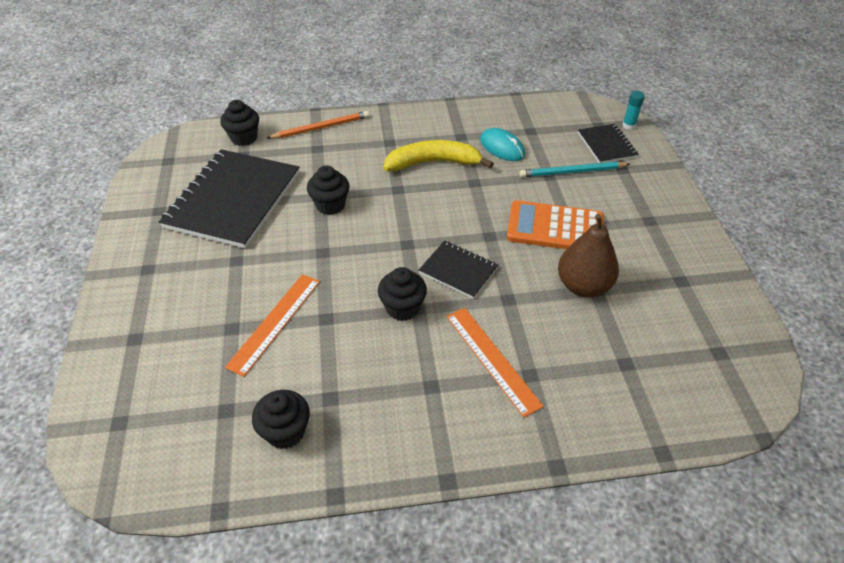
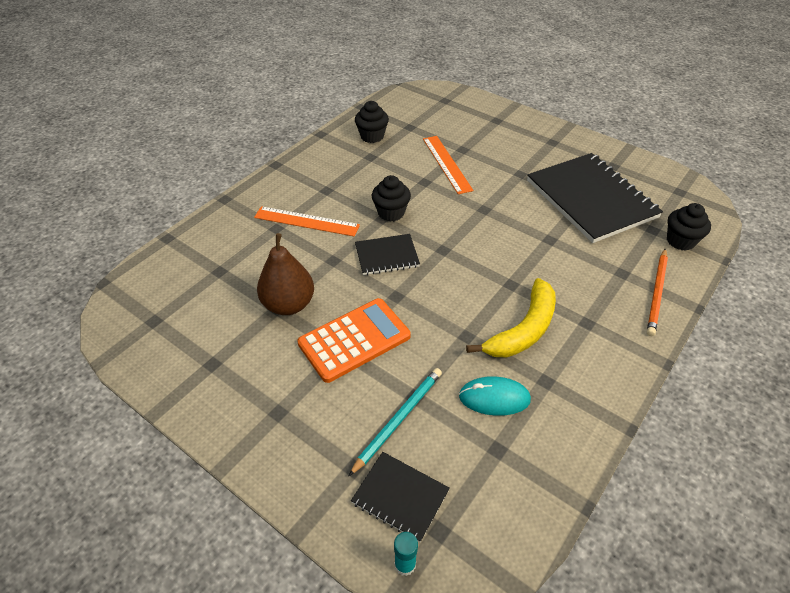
camera: 135 degrees right, 0 degrees up
(330, 205) = (532, 238): black cupcake -> none

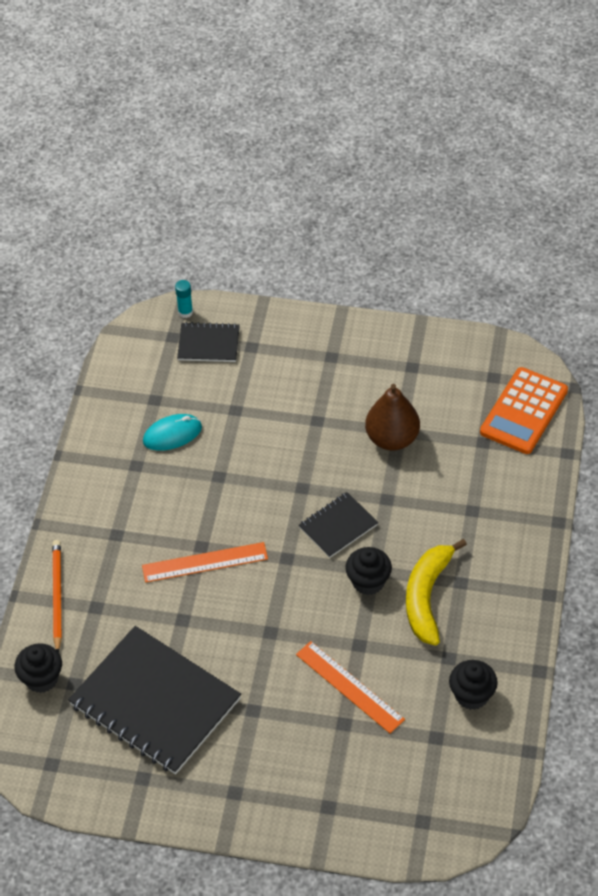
camera: 155 degrees right, 5 degrees up
(306, 221) = (448, 531): orange ruler -> orange ruler (205, 562)
(354, 340) = (312, 432): orange calculator -> orange calculator (523, 411)
(398, 419) = (238, 389): turquoise pencil -> none
(523, 330) = (171, 503): yellow banana -> yellow banana (427, 597)

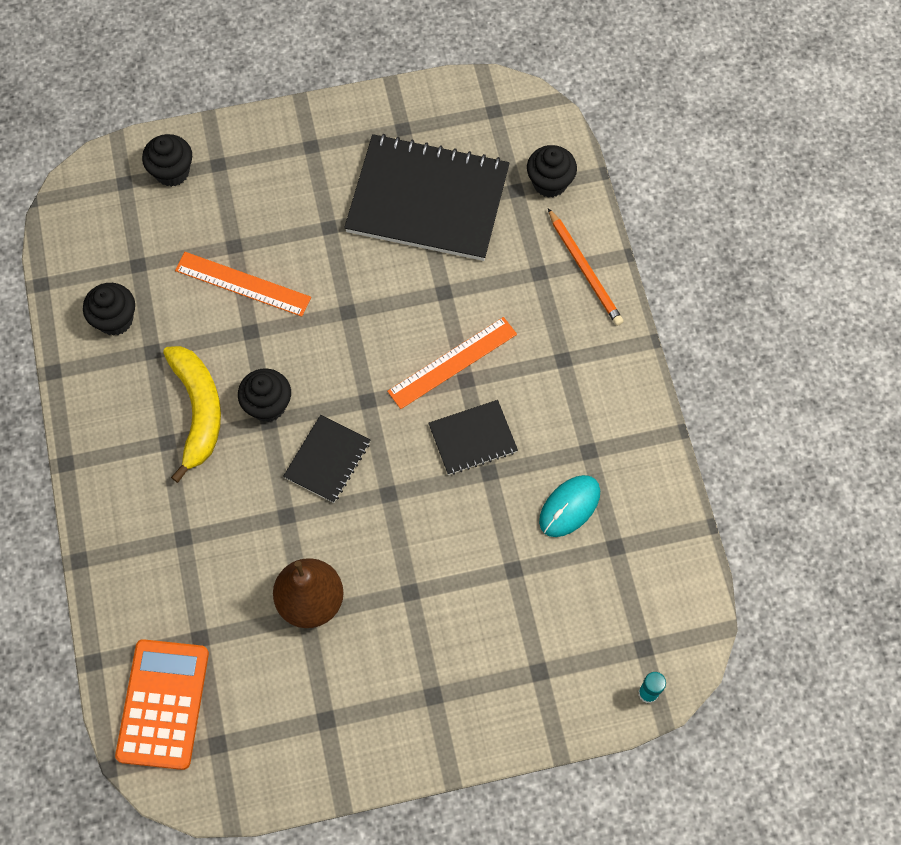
camera: 155 degrees right, 15 degrees up
(208, 344) = (593, 654): black notebook -> black notebook (472, 438)
(374, 815) = (172, 172): none -> black cupcake

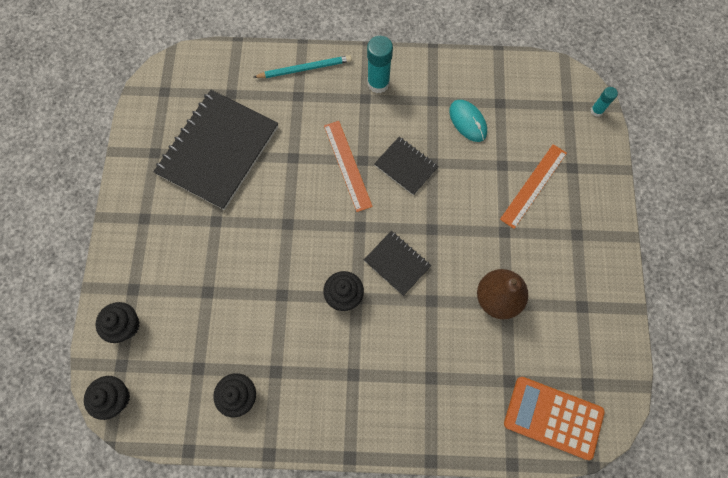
camera: 75 degrees left, 5 degrees up
(198, 411) = (334, 346): yellow banana -> none
(243, 284) = (241, 292): orange ruler -> orange ruler (533, 185)
(472, 438) = (406, 166): black notebook -> black notebook turned 45 degrees counterclockwise
(550, 183) = (233, 72): black cupcake -> black cupcake (116, 397)
(585, 270) = (305, 68): orange pencil -> turquoise pencil
(593, 371) = (378, 83): none -> turquoise glue stick

